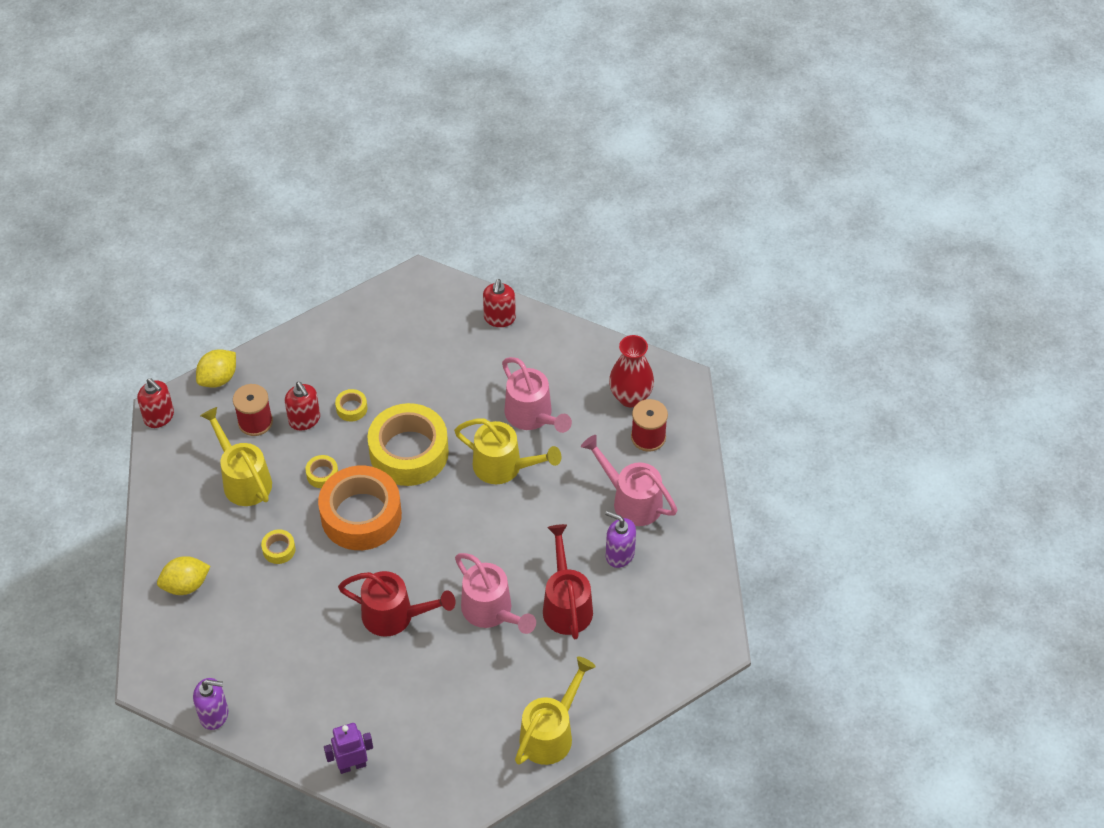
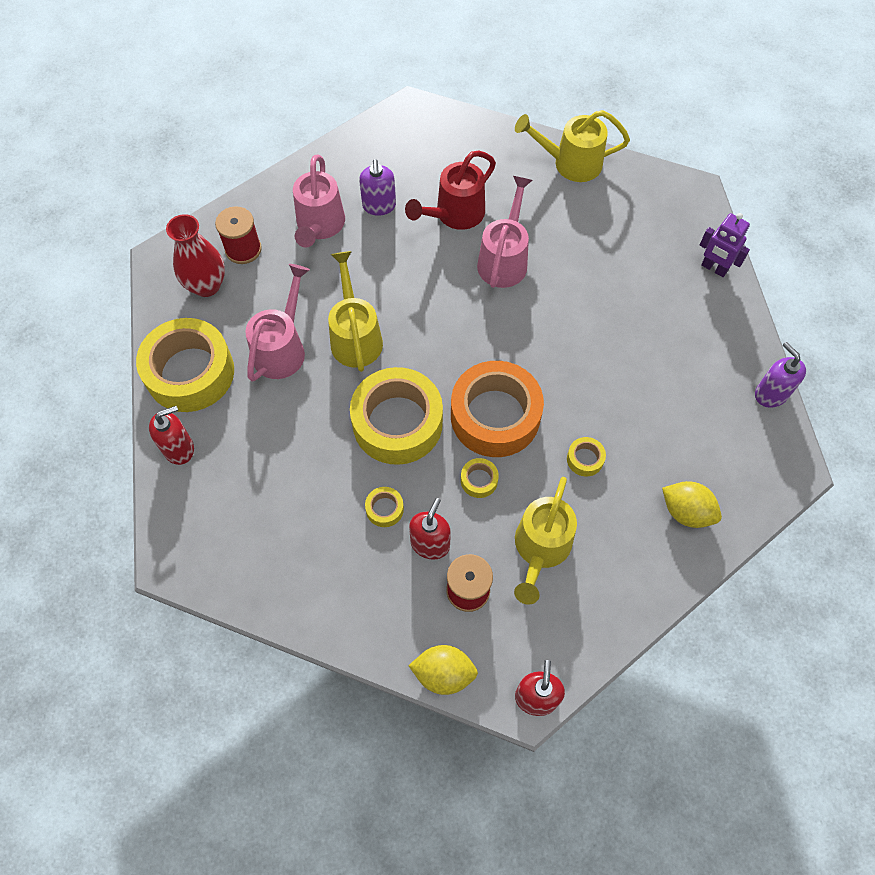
camera: 125 degrees left, 10 degrees up
(395, 616) = (567, 323): red watering can -> none
(557, 352) = (190, 373): none -> yellow tape

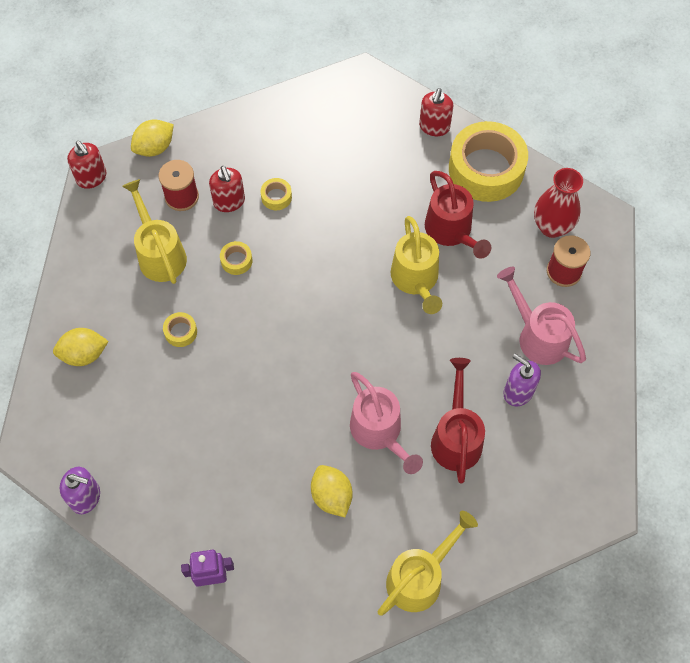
camera: 135 degrees right, 0 degrees up
(282, 347) = (451, 232): pink watering can -> red watering can
(355, 336) = (416, 281): yellow watering can -> yellow watering can turned 45 degrees clockwise
(397, 423) = (324, 251): yellow tape -> none
(495, 416) = (267, 309): orange tape -> none
(581, 249) = (331, 496): none -> yellow lemon

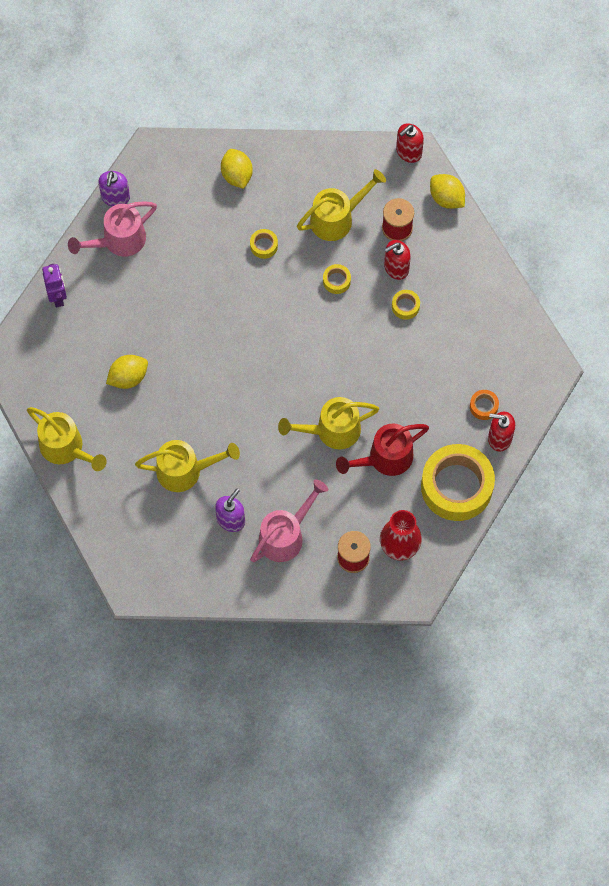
camera: 85 degrees right, 5 degrees up
(380, 433) = (185, 410): pink watering can -> pink watering can (118, 241)
(398, 137) = (483, 406): none -> orange tape
(456, 436) = (186, 471): red watering can -> yellow watering can

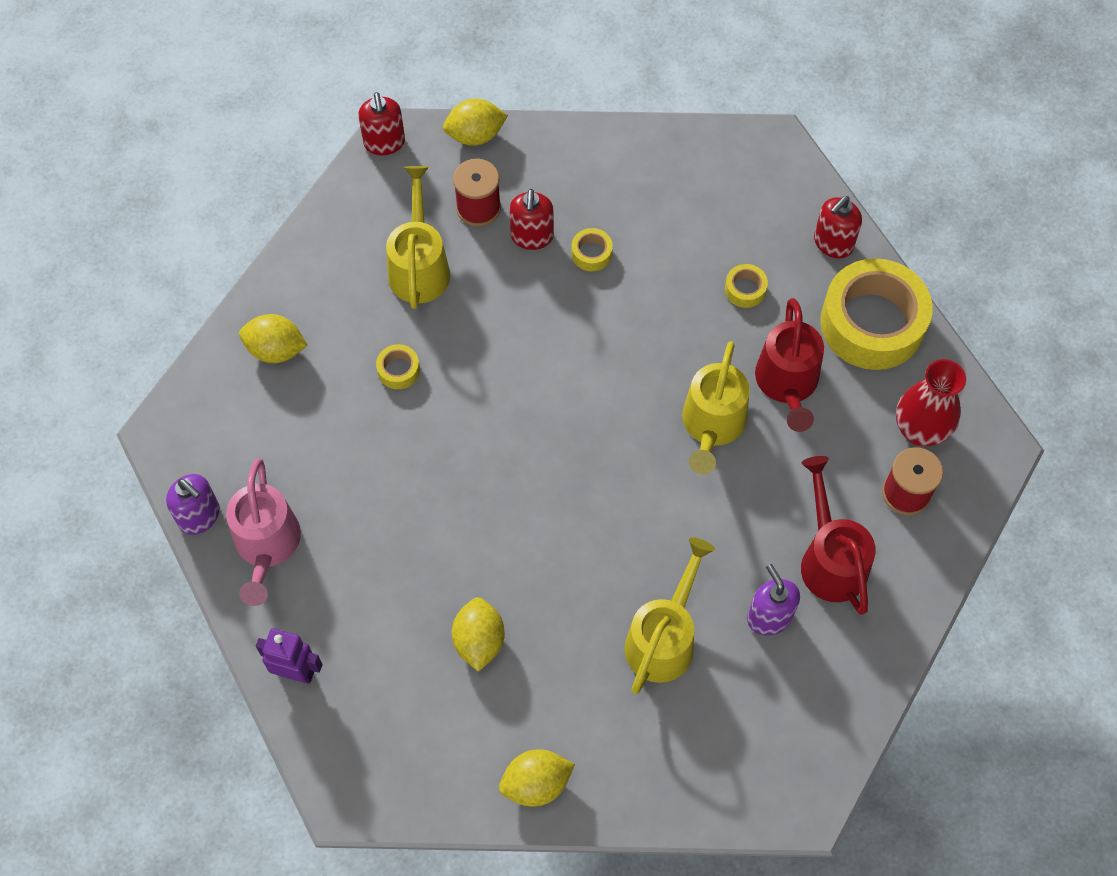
camera: 60 degrees left, 5 degrees down
(66, 449) = (536, 784): yellow watering can -> yellow lemon
(286, 535) = (830, 558): pink watering can -> red watering can
(336, 281) = (505, 312): yellow tape -> yellow tape (745, 289)
(483, 406) = (780, 238): orange tape -> none

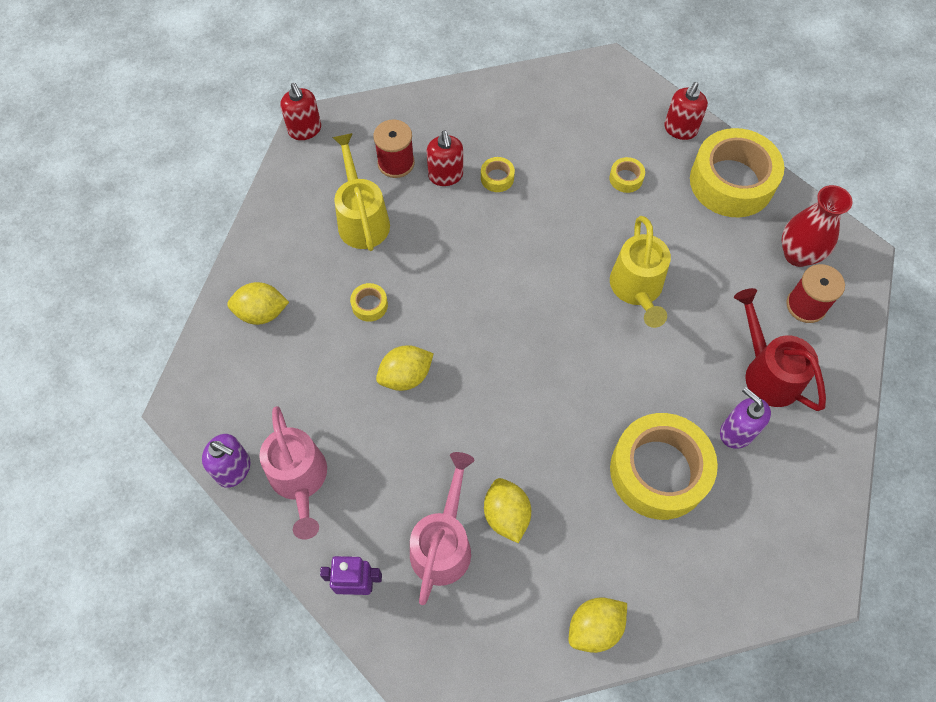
camera: 15 degrees left, 0 degrees up
(402, 652) = (443, 542): none -> pink watering can
(475, 135) = (376, 109): yellow lemon -> yellow lemon (406, 376)
(664, 637) = (658, 471): yellow watering can -> yellow tape
(787, 385) = (684, 244): red watering can -> none

